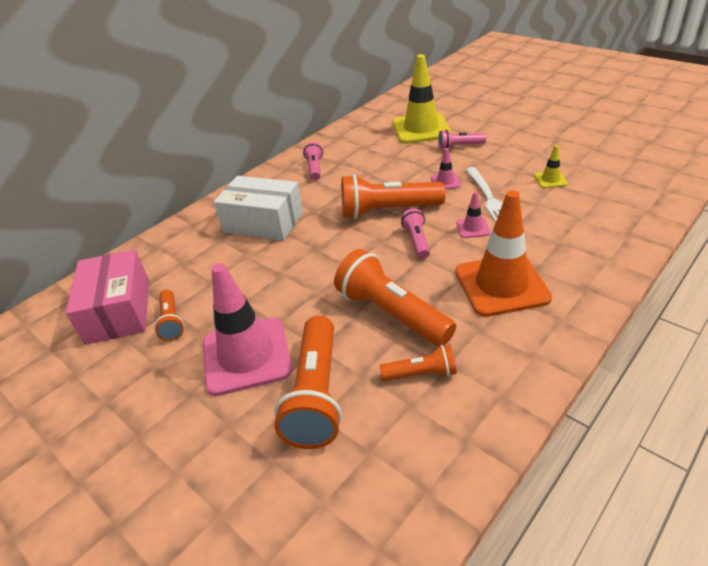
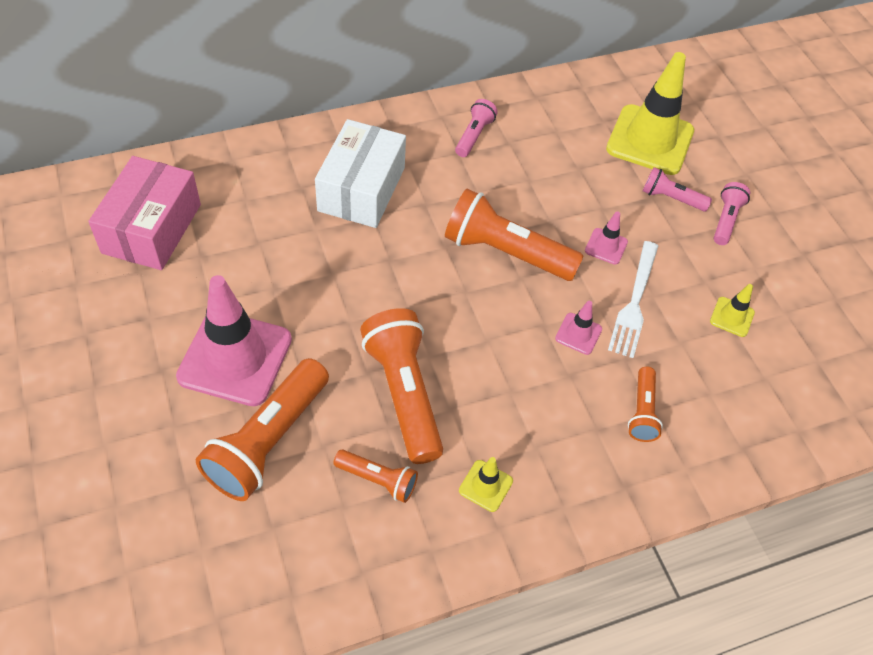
camera: 20 degrees right, 15 degrees up
(171, 322) = (192, 273): orange flashlight -> orange flashlight (642, 412)
(263, 222) = (361, 189): white box -> white box turned 60 degrees clockwise
(416, 241) = (503, 314): pink flashlight -> pink flashlight (725, 220)
(499, 336) = (485, 486): none -> yellow traffic cone
(501, 285) = (542, 428): orange traffic cone -> none

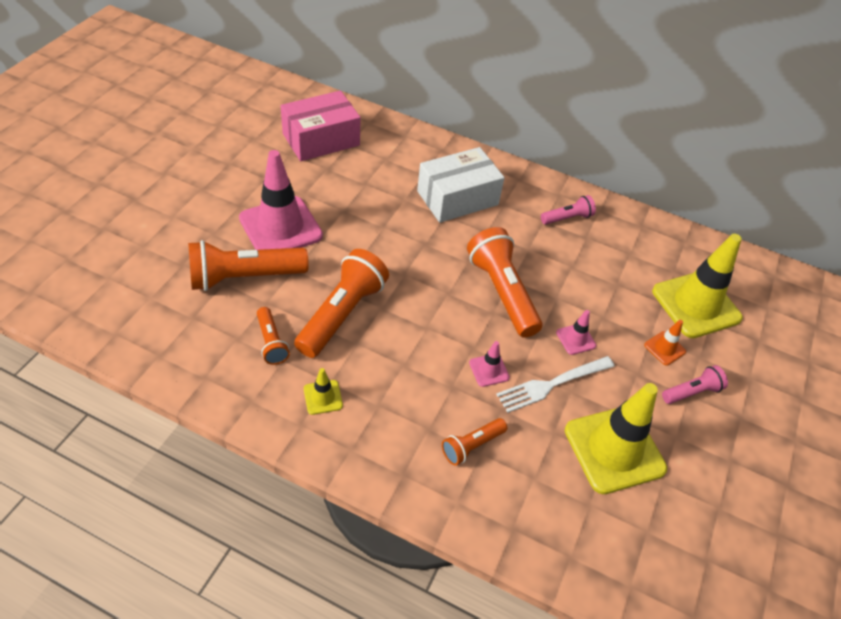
camera: 45 degrees right, 5 degrees down
(671, 198) = (664, 348): pink flashlight -> orange traffic cone
(732, 317) = (614, 449): yellow traffic cone -> yellow traffic cone, size x2.29

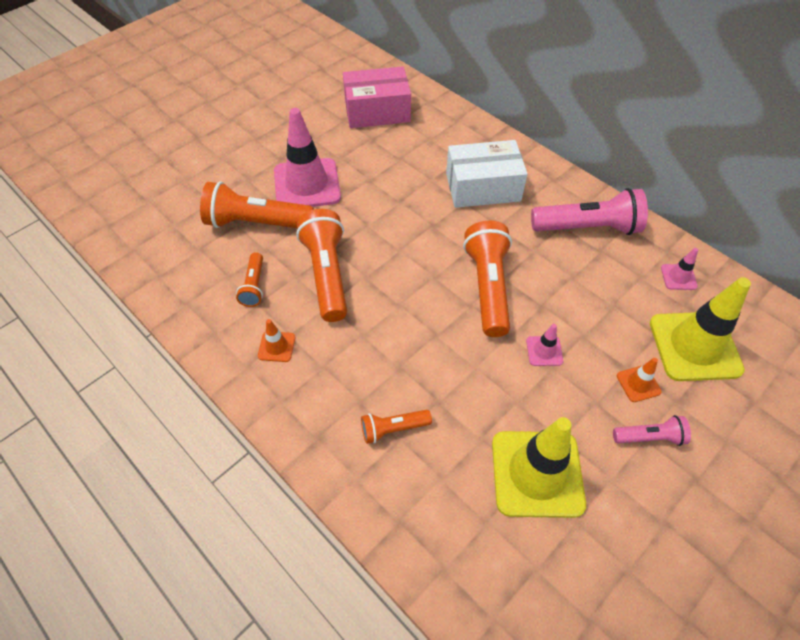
camera: 25 degrees right, 5 degrees up
(323, 397) = (276, 346): yellow traffic cone -> orange traffic cone
(342, 313) = (327, 274): orange flashlight -> orange flashlight turned 60 degrees counterclockwise
(489, 370) = (442, 360): pink traffic cone -> pink traffic cone (678, 277)
(552, 384) = (499, 390): white fork -> none
(567, 218) = (588, 227): pink flashlight -> pink flashlight, size x1.91

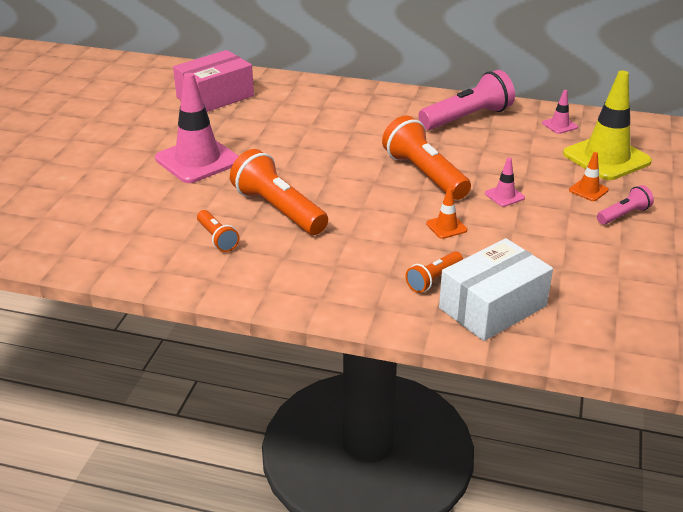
camera: 30 degrees left, 20 degrees down
(256, 223) = (174, 199): orange flashlight -> none
(276, 346) = (280, 268): orange traffic cone -> orange traffic cone (446, 227)
(483, 187) = (360, 118): white box -> white box (492, 307)
(537, 473) = (566, 262): yellow traffic cone -> none

